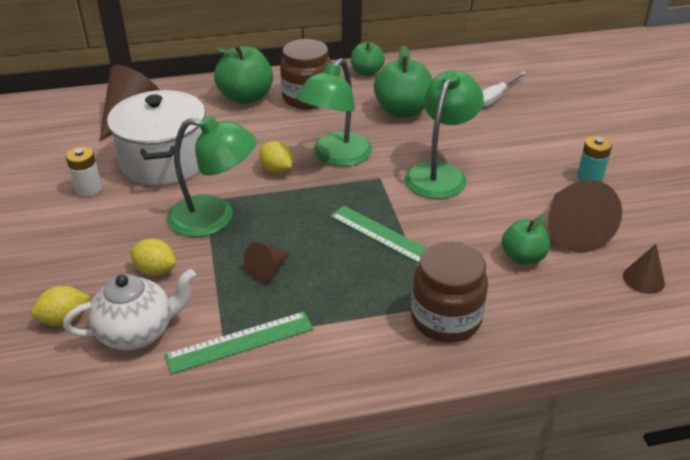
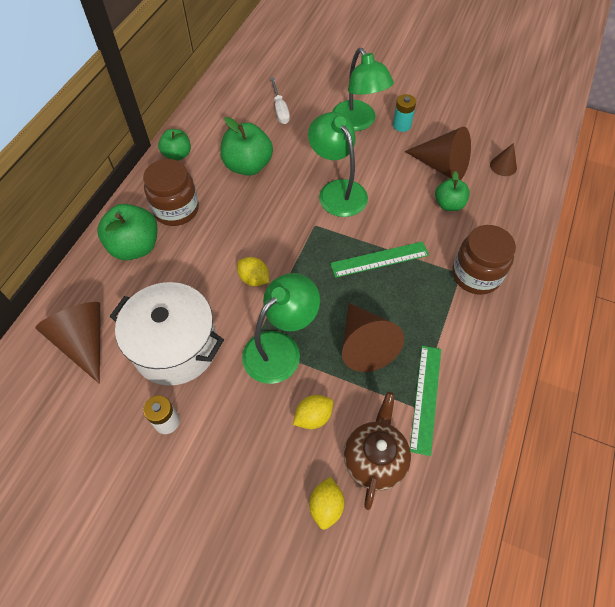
camera: 55 degrees left, 20 degrees up
(138, 332) = (374, 459): white teapot -> brown teapot
(267, 270) = (365, 344): brown cone -> brown cone, size x1.92
(276, 170) = (254, 279): yellow lemon -> yellow lemon turned 45 degrees clockwise
(336, 156) = (269, 235): green lamp -> green lamp (358, 122)

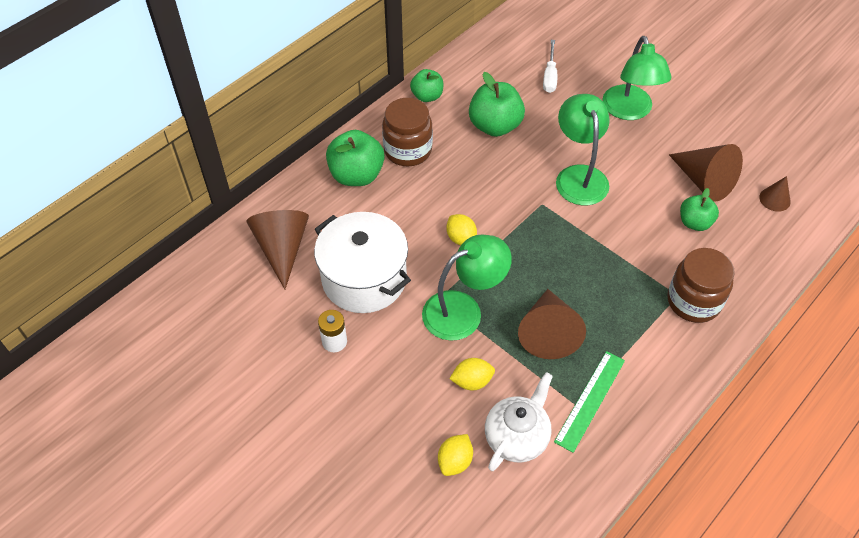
camera: 20 degrees right, 5 degrees down
(374, 459) = (517, 437): brown teapot -> white teapot
(379, 259) = (596, 256): green ruler -> none
(401, 125) = (677, 126): turquoise battery -> none

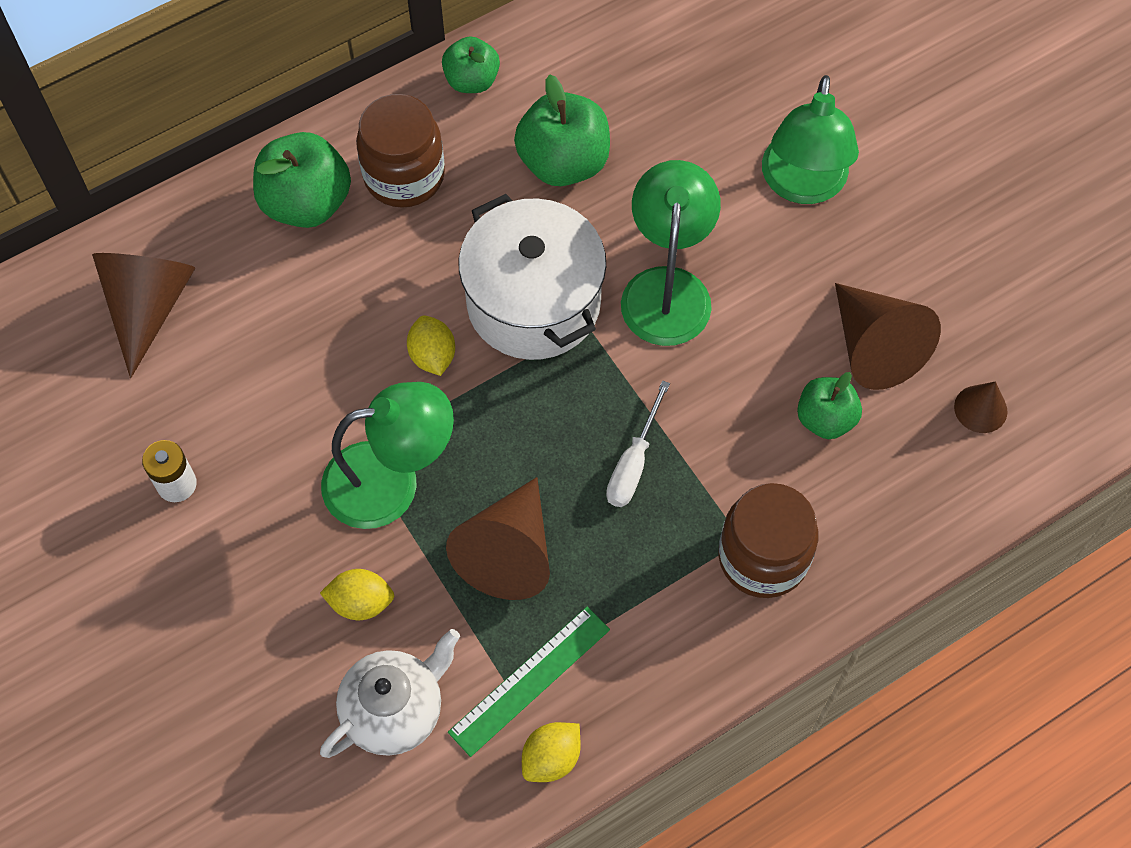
camera: 15 degrees right, 10 degrees up
(364, 279) = (257, 389): white pot -> white pot (533, 303)
(455, 461) = (289, 723): yellow lemon -> yellow lemon (551, 758)
(550, 76) = (693, 87): white screwdriver -> white screwdriver (633, 463)

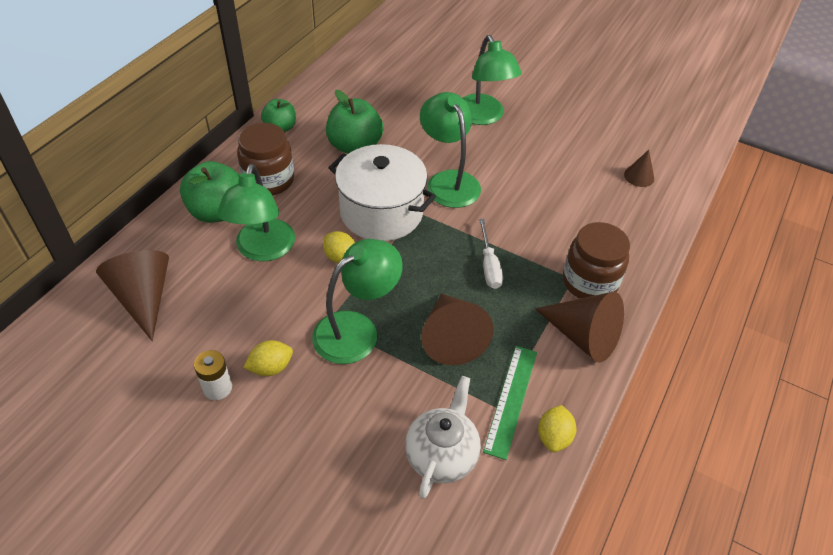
camera: 30 degrees left, 15 degrees down
(335, 296) = (263, 250): none -> green lamp
(361, 602) = (380, 403): yellow lemon -> yellow lemon (271, 367)
(825, 419) = (571, 208): green apple -> none
(874, 347) = (569, 169): brown cone -> brown cone (583, 336)

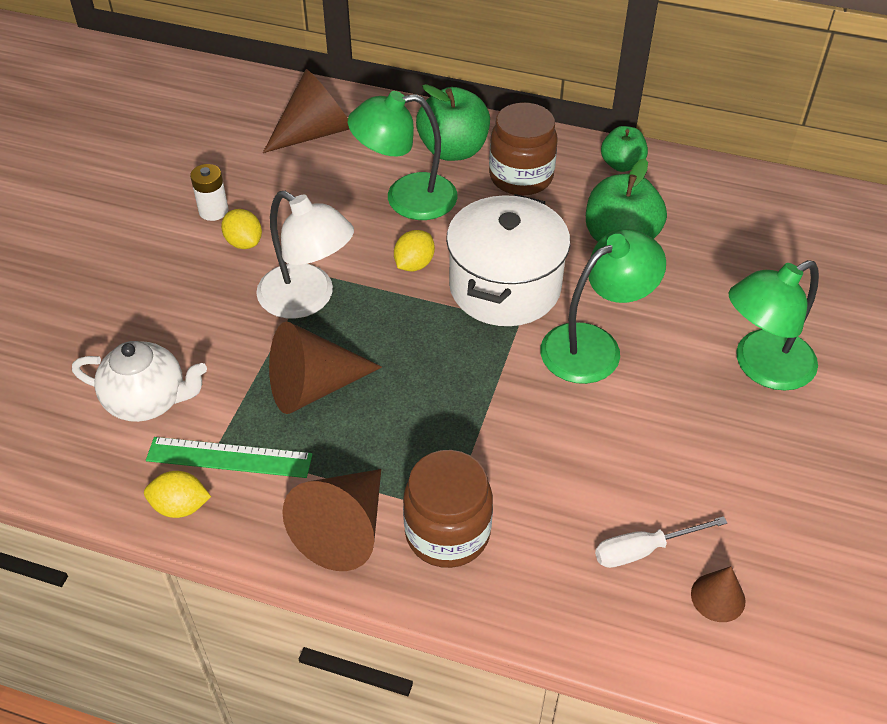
camera: 80 degrees right, 0 degrees up
(356, 330) = (307, 299): green lamp -> white lamp
(489, 265) = (444, 411): white screwdriver -> white screwdriver (643, 550)

